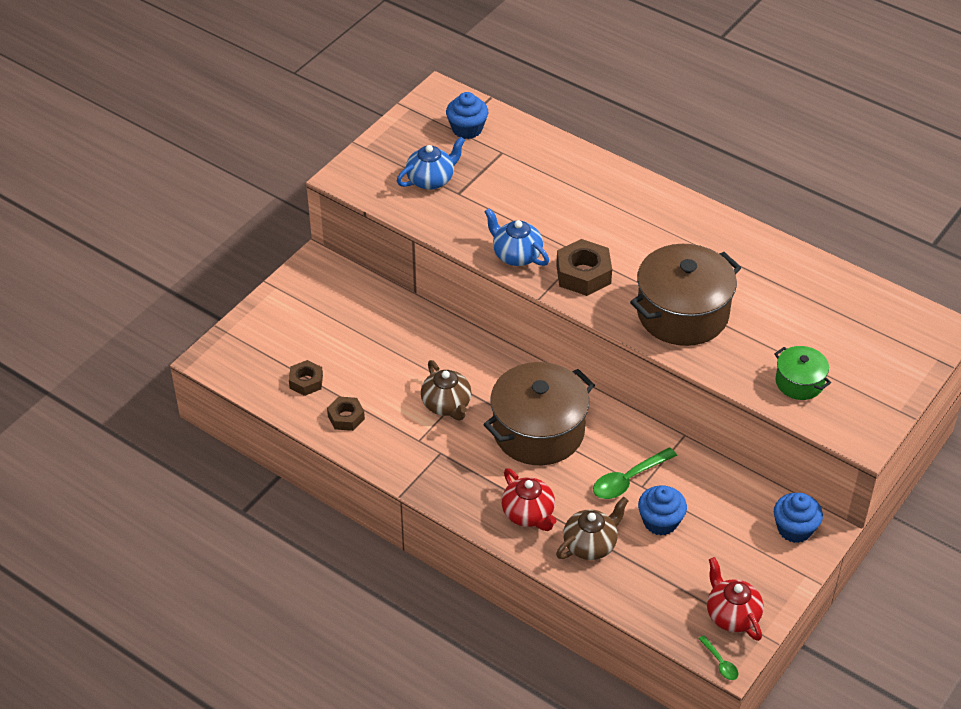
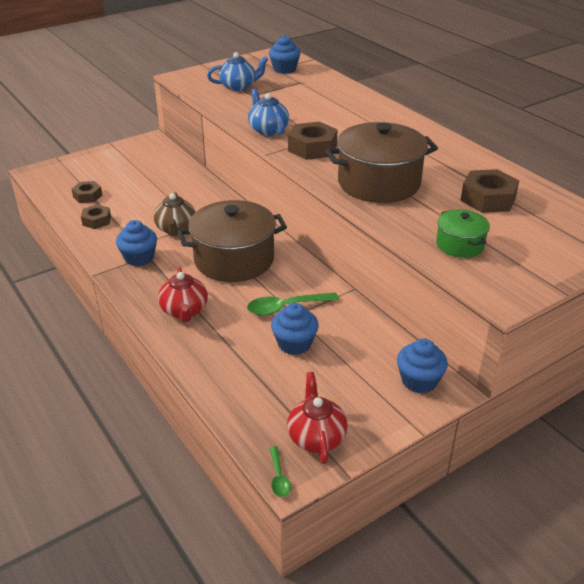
camera: 20 degrees right, 10 degrees down
(433, 458) = (139, 258): none -> blue cupcake
(590, 545) = (221, 345): brown teapot -> none
(801, 308) = (488, 199): none -> brown nut

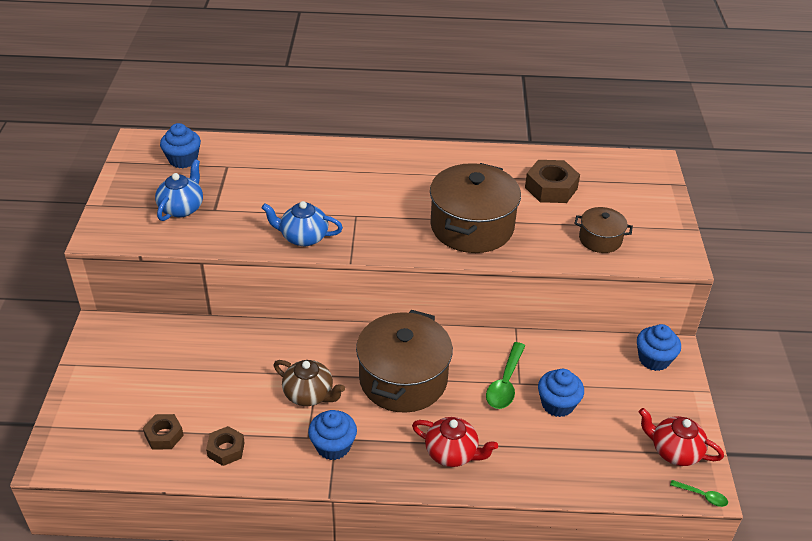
camera: 55 degrees left, 5 degrees up
(312, 148) = (370, 229): brown nut -> none
(459, 245) = (600, 239): green pot -> brown pot

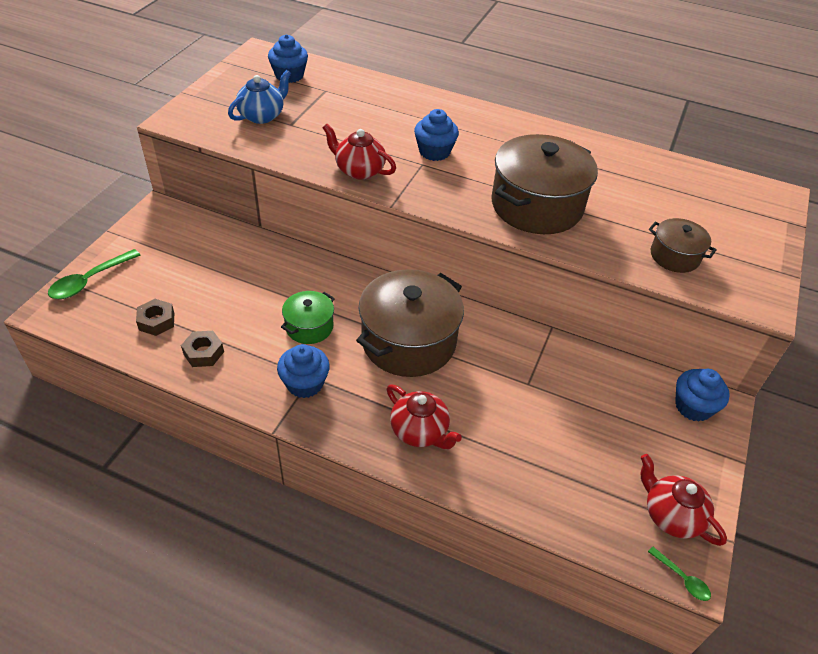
camera: 20 degrees right, 5 degrees up
(303, 237) = (359, 170): blue teapot -> red teapot
(309, 394) = (309, 327): brown teapot -> green pot
(505, 383) = (513, 379): green spoon -> green spoon (90, 281)
(551, 188) = (644, 191): brown nut -> none
(557, 404) = (559, 419): blue cupcake -> blue cupcake (434, 152)

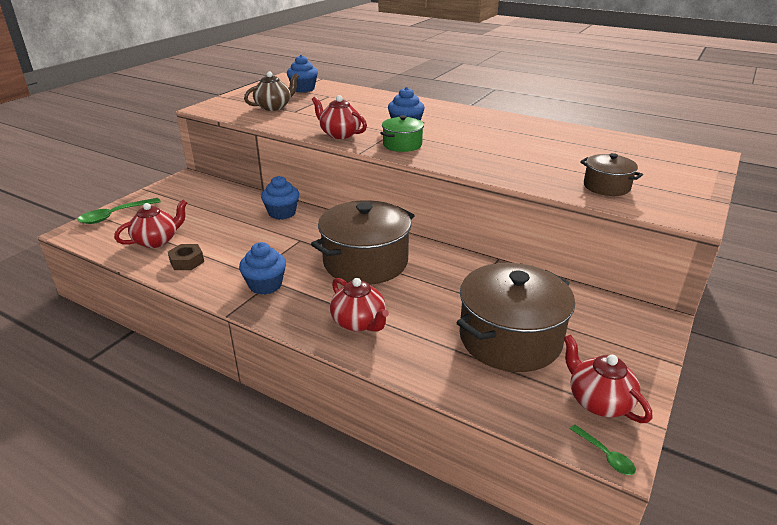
camera: 10 degrees right, 15 degrees down
(156, 321) = (157, 241): brown nut -> red teapot
(262, 116) = (274, 107): blue teapot -> brown teapot
(309, 327) = (282, 249): green pot -> green pot (402, 145)
(536, 206) = (485, 155): brown pot -> brown pot (510, 338)
(693, 407) = (629, 319): blue cupcake -> blue cupcake (282, 213)

